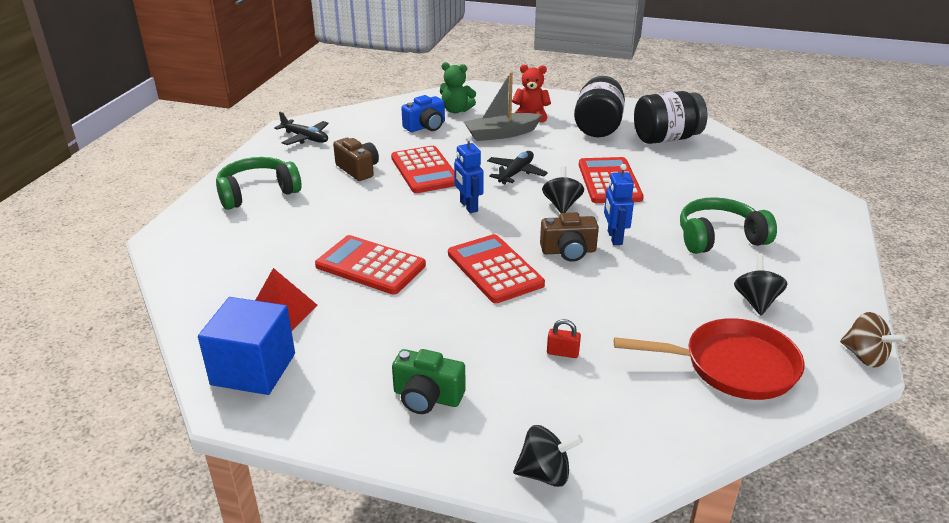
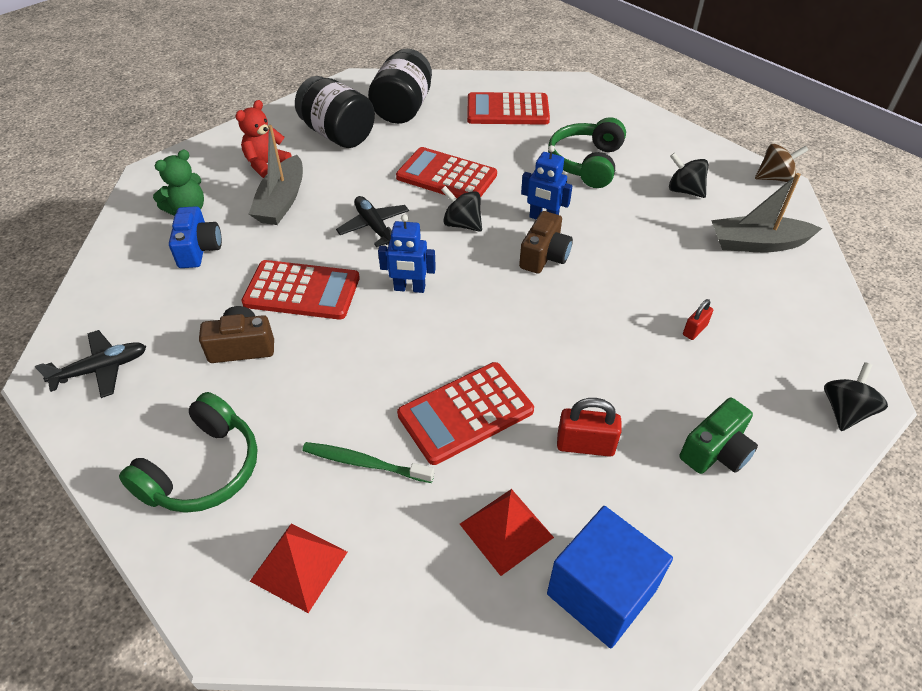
camera: 60 degrees left, 15 degrees up
(210, 246) = (299, 566): none -> red pyramid
(257, 193) = (203, 469): green headphones -> green headphones turned 150 degrees counterclockwise
(299, 242) = (364, 463): none -> green toothbrush
(381, 327) = (585, 445): none -> red padlock
(494, 269) = (539, 318): red calculator -> red calculator (507, 110)
(733, 366) = (757, 243): red pan -> grey boat

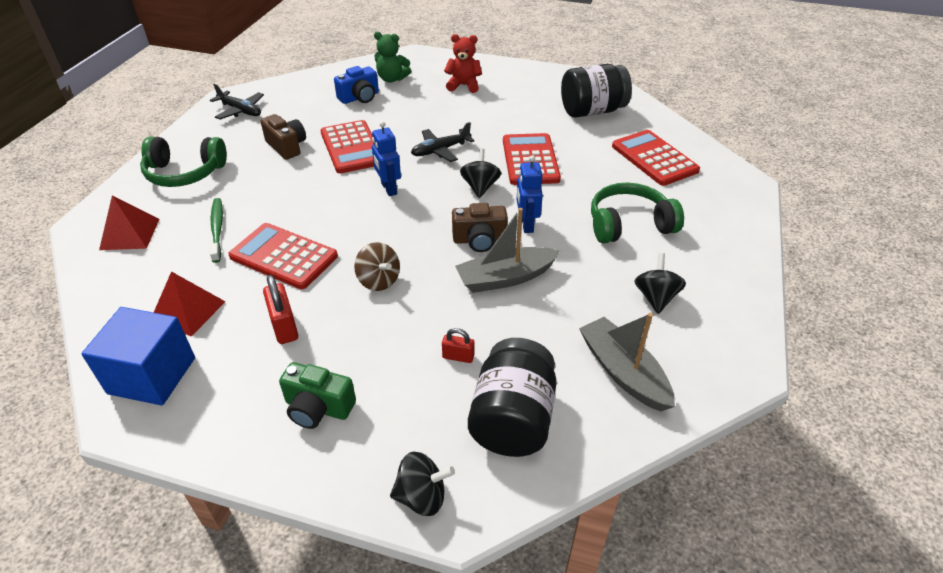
camera: 60 degrees right, 5 degrees down
(281, 201) = (432, 106): grey boat -> grey boat (505, 278)
(338, 134) = (527, 98): black jar -> black jar (512, 419)
(374, 226) = (440, 150): black plane -> black plane turned 150 degrees counterclockwise
(774, 178) = (754, 361): brown spinning top -> brown spinning top (379, 281)

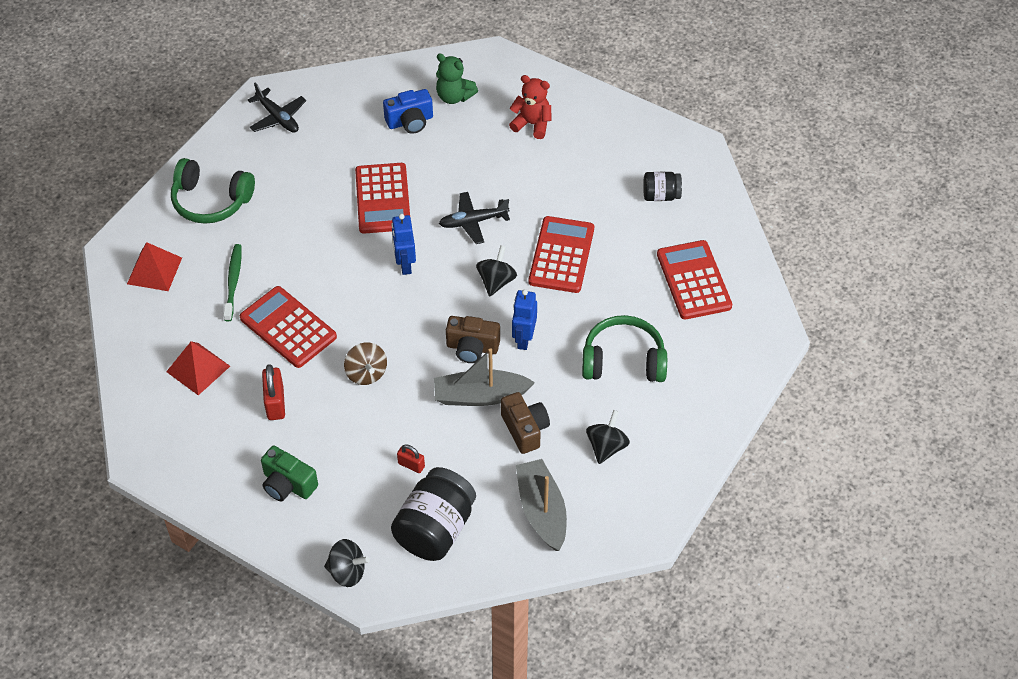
camera: 15 degrees right, 10 degrees up
(152, 375) = (164, 425): blue cube -> none
(287, 146) = (317, 183): brown camera -> brown camera (525, 429)
(592, 111) = (661, 195): black jar -> black jar, size x0.54

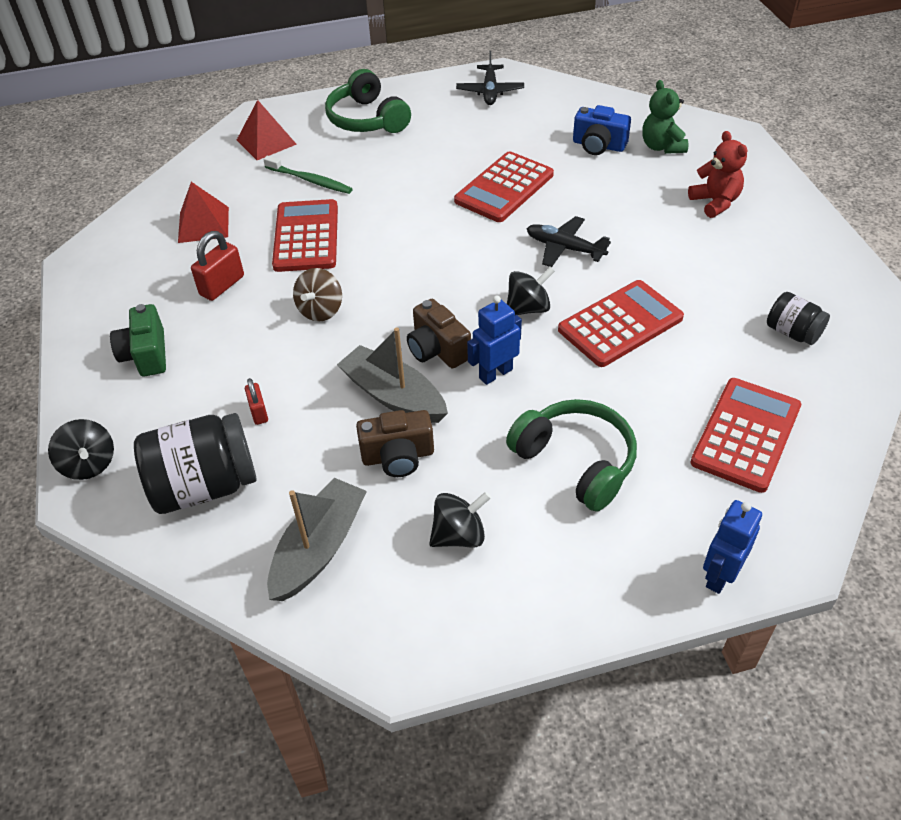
camera: 45 degrees right, 5 degrees down
(233, 281) = (310, 180): green toothbrush -> green toothbrush turned 75 degrees clockwise
(405, 264) = (461, 246): blue robot -> blue robot (720, 575)
(525, 429) = (398, 456): brown camera -> brown camera turned 60 degrees clockwise

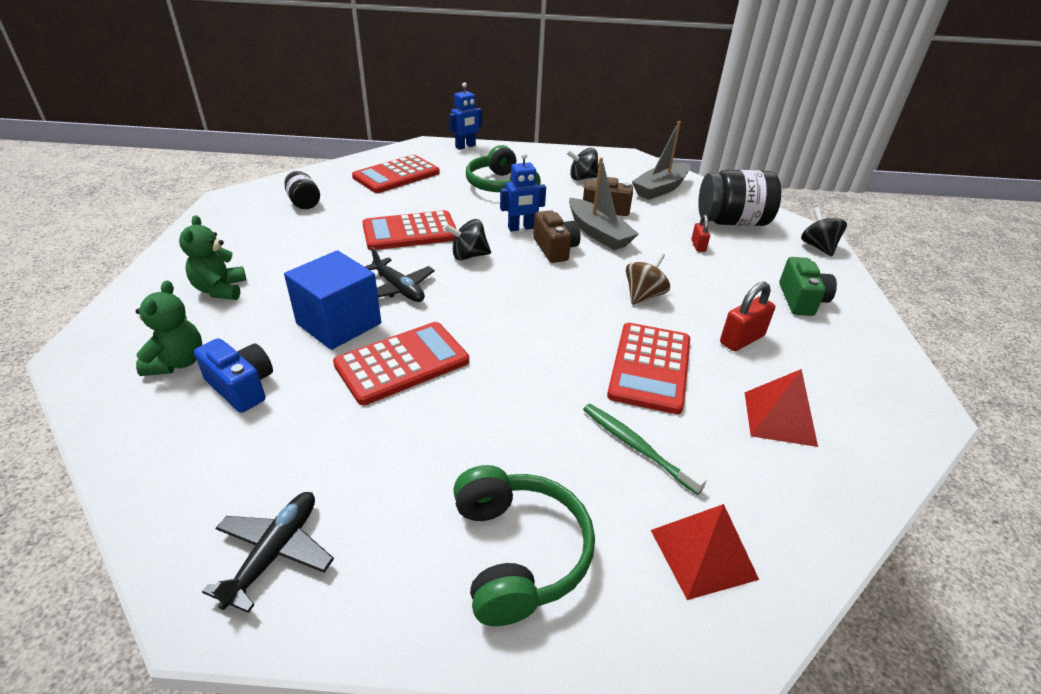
camera: 165 degrees left, 10 degrees down
(582, 203) = (339, 323): none -> blue cube
(715, 202) = (220, 290): red teddy bear -> green teddy bear

